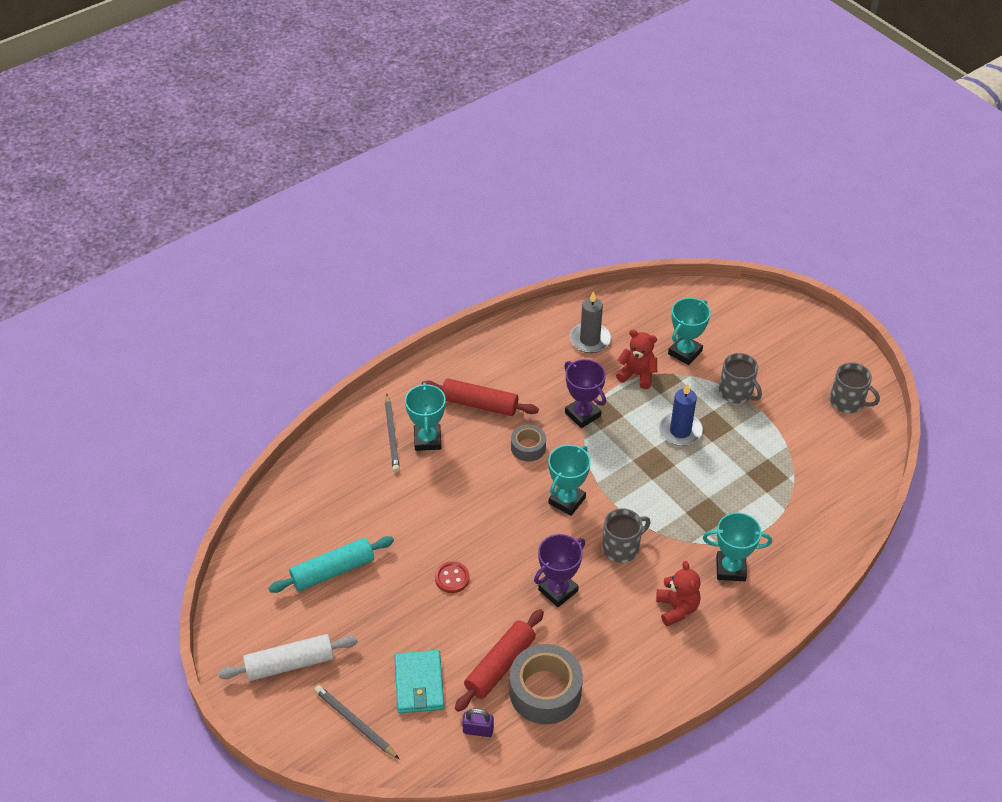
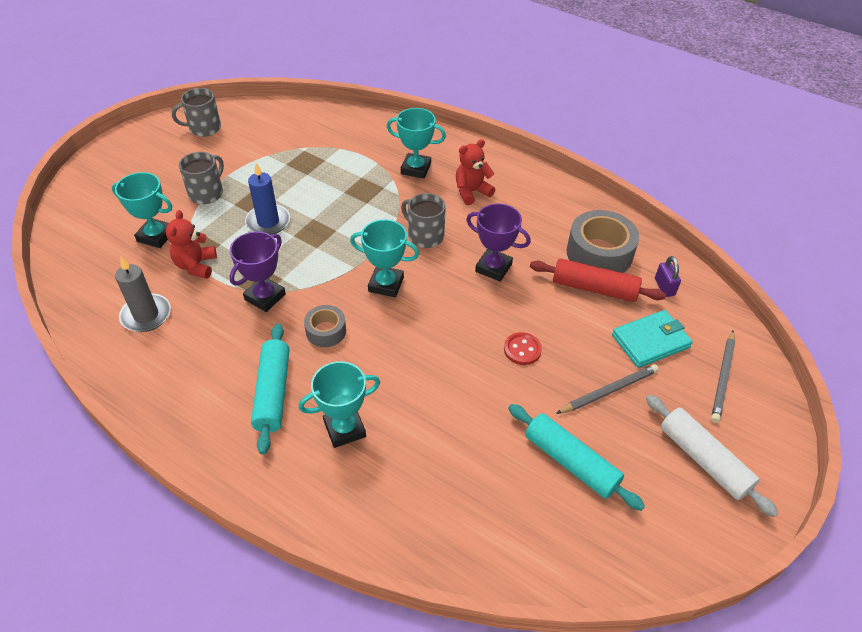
camera: 110 degrees left, 0 degrees up
(391, 435) = (349, 470): grey pencil -> grey pencil (609, 391)
(479, 404) = (273, 392): red rolling pin -> turquoise rolling pin
(730, 568) = (416, 169): turquoise trophy -> turquoise trophy turned 60 degrees counterclockwise
(847, 401) = (204, 128): grey mug -> grey mug turned 120 degrees counterclockwise

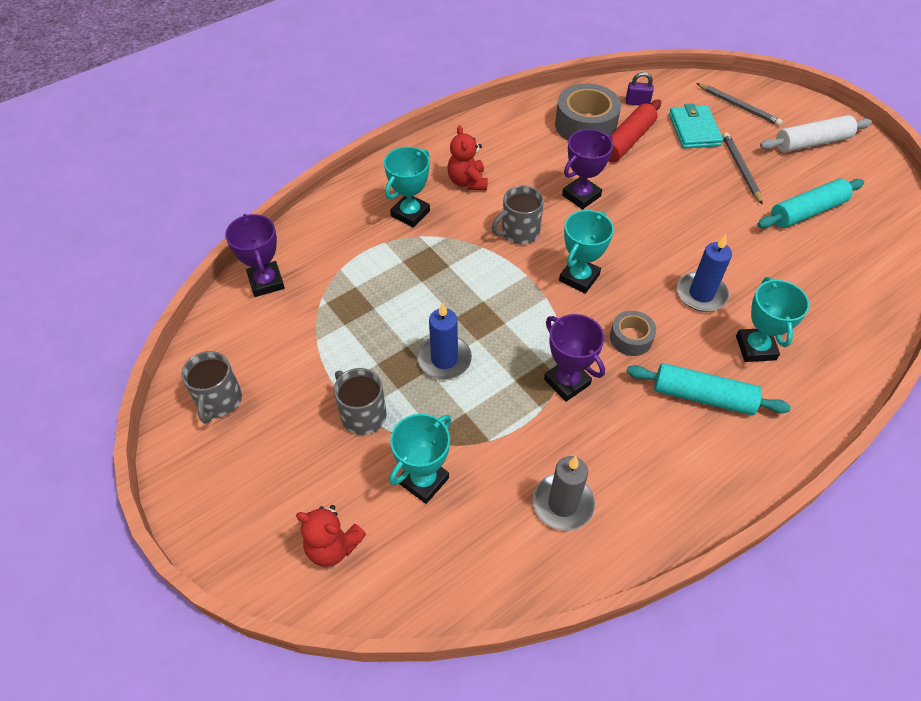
camera: 70 degrees left, 5 degrees up
(196, 266) = (494, 442): red teddy bear -> red teddy bear (333, 546)
(313, 118) = (266, 282): none -> purple trophy
(400, 376) = (701, 294): none -> blue candle
(522, 350) = (686, 206): red button -> none

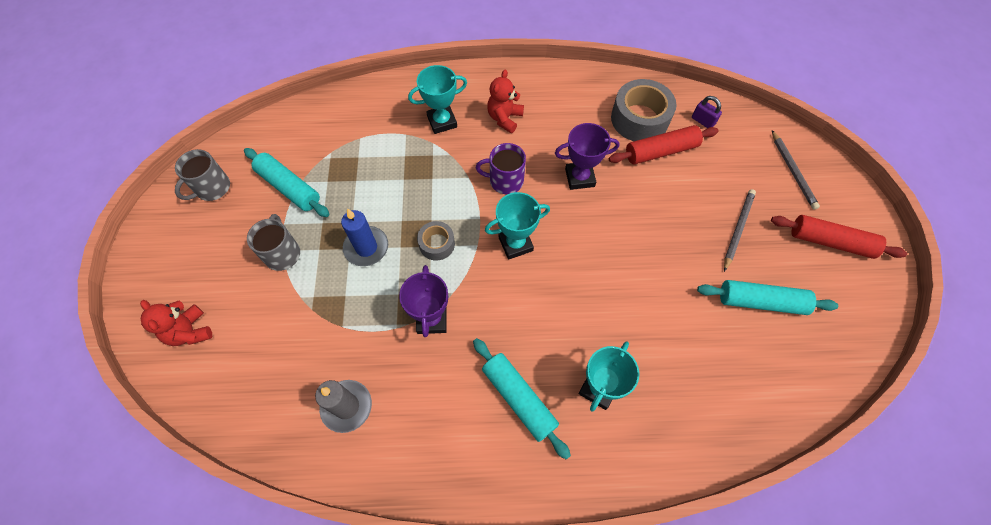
camera: 35 degrees right, 10 degrees up
(266, 282) = (307, 120): purple trophy -> none
(308, 352) = (289, 187): none -> turquoise rolling pin
(423, 480) = (277, 326): turquoise trophy -> none
(519, 232) = (505, 181): grey mug -> purple mug
(631, 338) = (508, 316): grey tape -> grey tape (437, 244)
(694, 130) = (729, 171): turquoise wallet -> none
(701, 294) = (597, 316): blue candle -> none
(812, 143) = (830, 242): white rolling pin -> red rolling pin

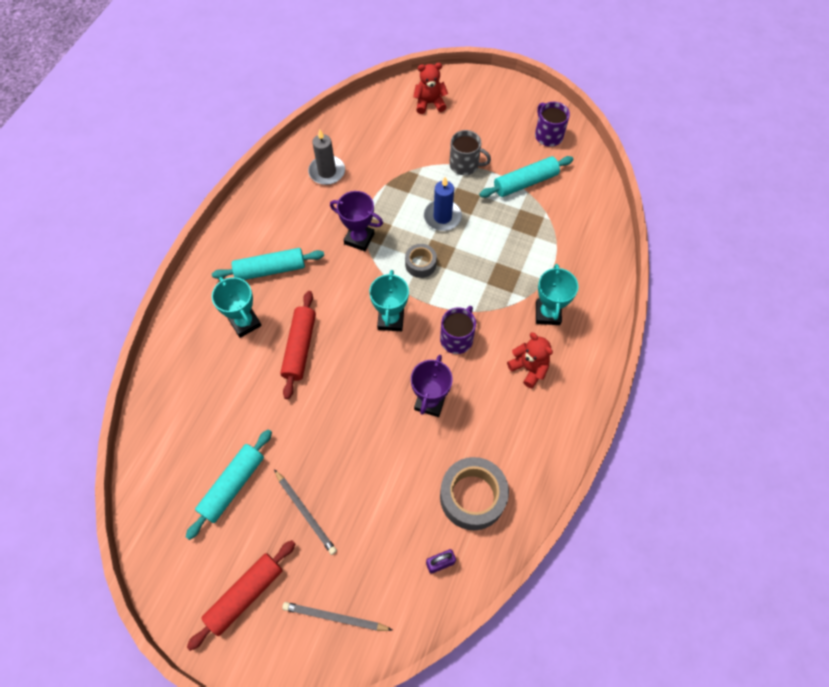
camera: 115 degrees right, 0 degrees up
(212, 188) = (548, 135): grey mug -> purple mug
(661, 151) = (423, 494): red rolling pin -> red rolling pin (300, 347)

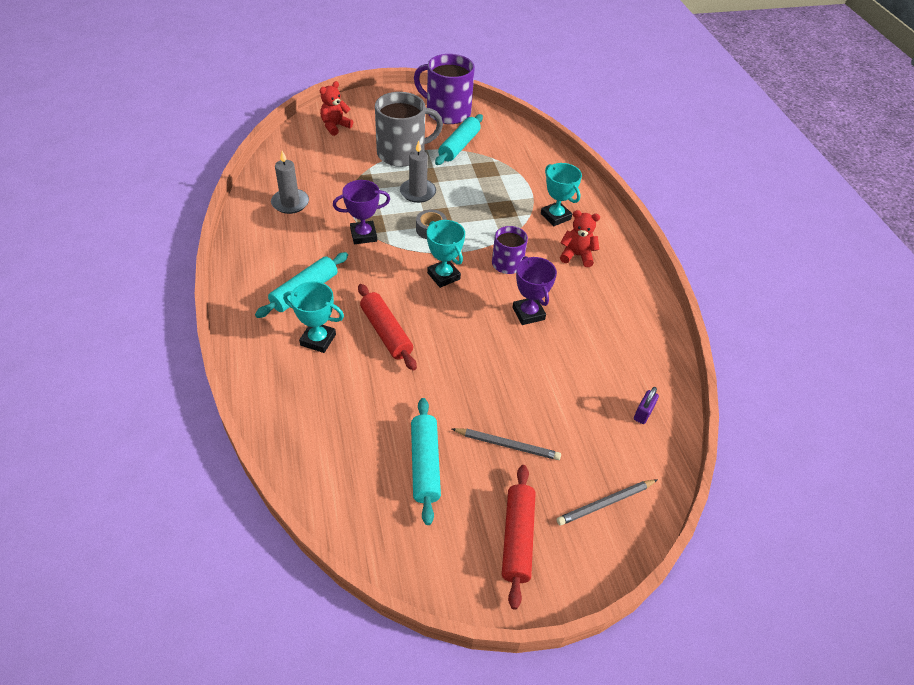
camera: 40 degrees left, 15 degrees down
(442, 217) = (418, 192): blue candle -> grey candle
(465, 165) = (402, 153): grey mug -> grey mug, size x1.72
(472, 497) = (621, 356): grey tape -> none
(548, 135) = (447, 112): purple mug -> purple mug, size x1.72

